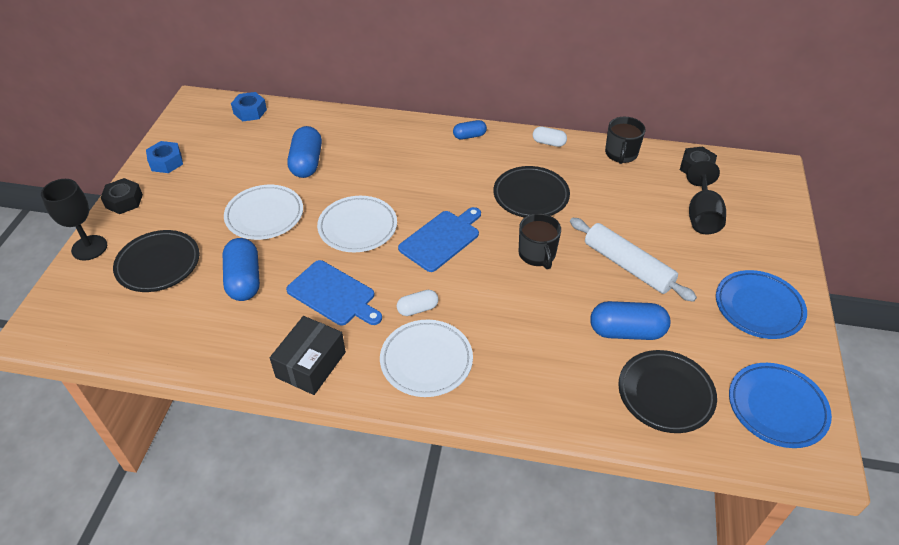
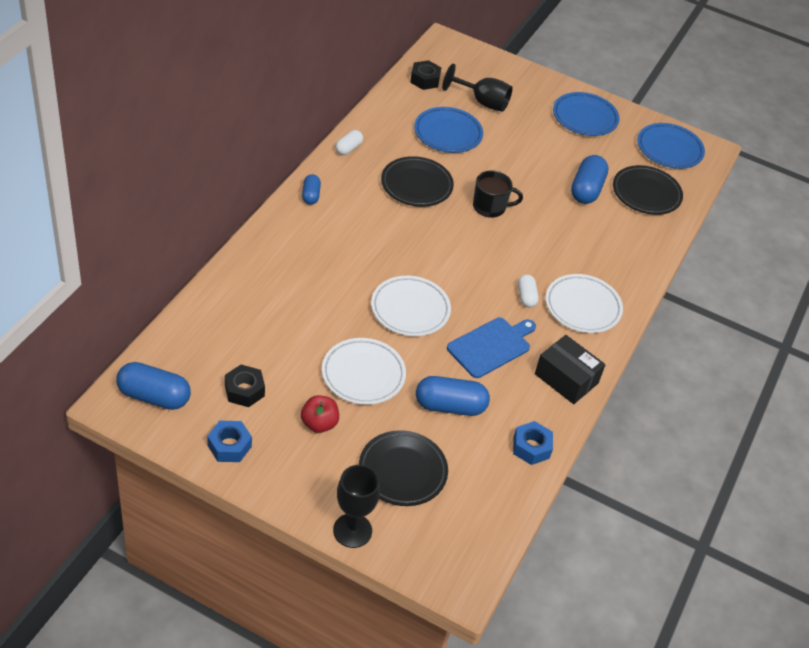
camera: 80 degrees left, 0 degrees up
(124, 201) = (284, 493): black nut -> black nut (244, 390)
(201, 203) = (319, 424): none -> red apple
(250, 111) = (169, 354): blue nut -> blue nut (531, 447)
(307, 163) = (293, 325): blue capsule -> blue capsule (154, 396)
(441, 239) = (449, 258): blue cutting board -> none
(621, 154) = (386, 112): black mug -> none
(626, 201) = (448, 133): none -> blue plate
(627, 266) = (521, 163): white rolling pin -> none

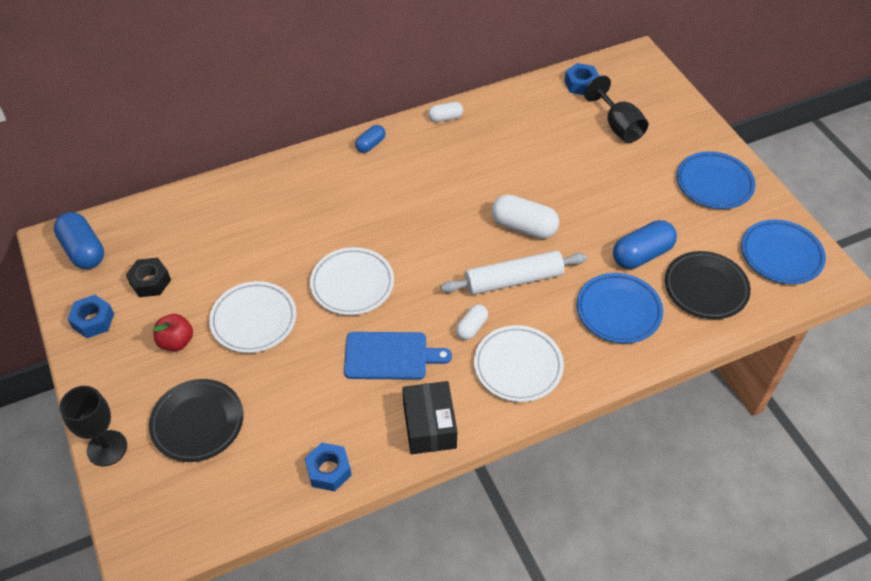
camera: 45 degrees right, 5 degrees up
(416, 185) = (473, 176): black plate -> none
(425, 80) = (581, 84): black nut -> blue nut
(448, 133) = (552, 142): blue plate -> blue plate (618, 311)
(450, 406) = (296, 389): blue capsule -> none
(490, 207) = (524, 227): black mug -> white capsule
(521, 249) = (513, 280): none -> white rolling pin

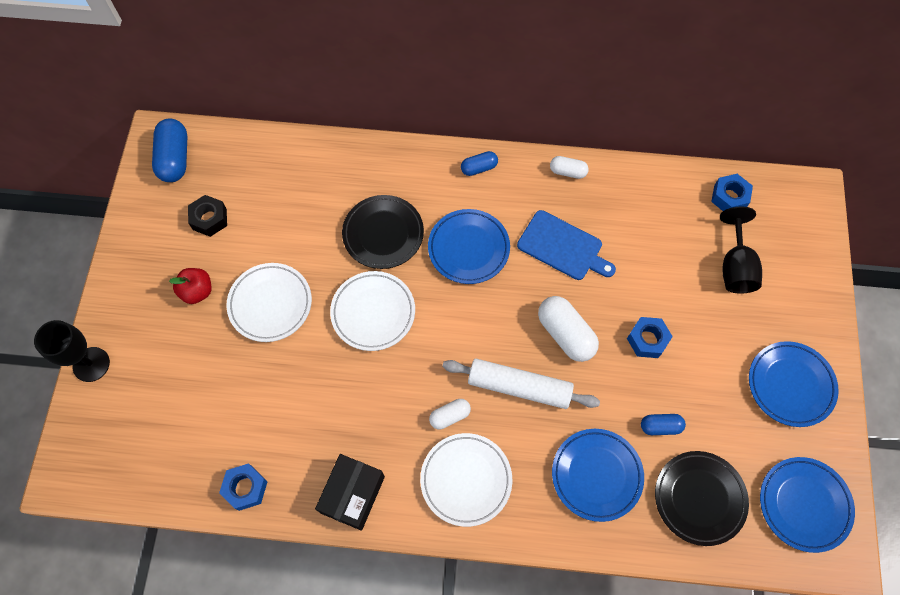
camera: 30 degrees right, 15 degrees up
(93, 321) = (145, 234): blue nut -> blue nut (647, 340)
(197, 423) = (170, 380): black plate -> black plate (383, 234)
(390, 356) = (361, 405): blue cutting board -> blue cutting board (563, 247)
(402, 203) = (468, 248): none -> blue plate
(642, 255) = (660, 426): blue capsule -> blue capsule, size x0.57

